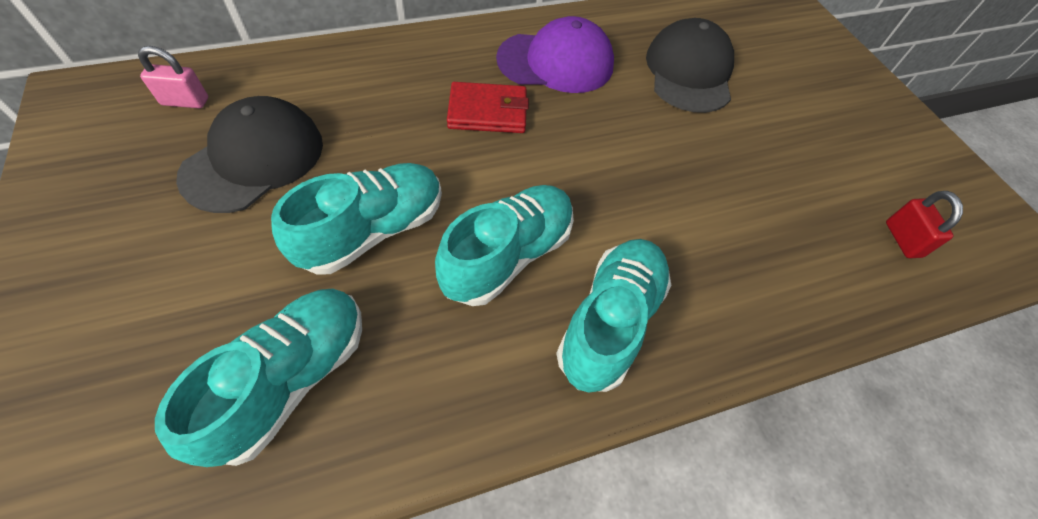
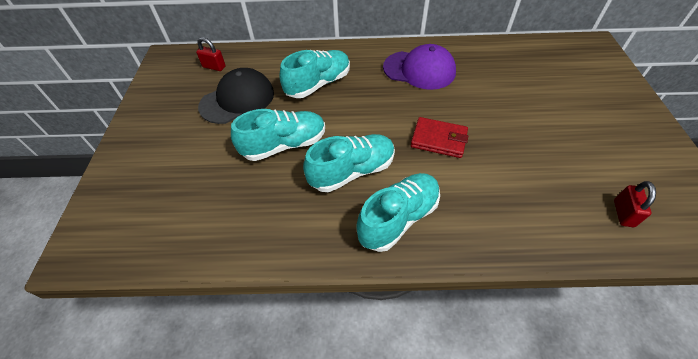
camera: 25 degrees right, 5 degrees down
(185, 101) = (214, 67): pink padlock -> red padlock
(291, 379) = (221, 208): turquoise shoe -> turquoise shoe (318, 84)
(487, 112) = (368, 93): red wallet -> red wallet (438, 139)
(689, 72) = (505, 86): black cap -> none

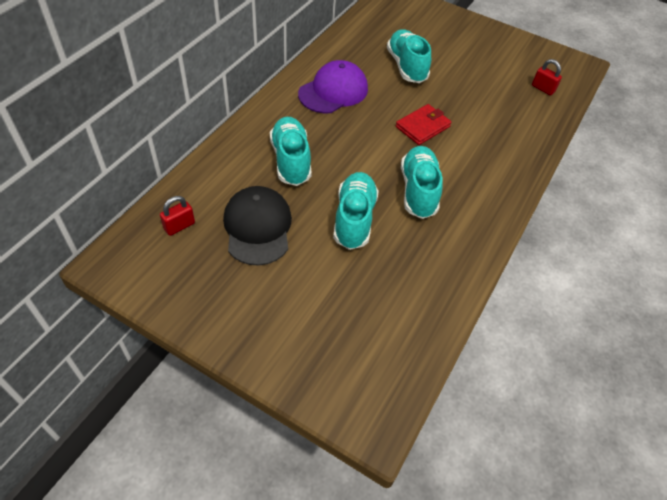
camera: 65 degrees left, 0 degrees up
(398, 218) = (481, 188): turquoise shoe -> turquoise shoe (406, 66)

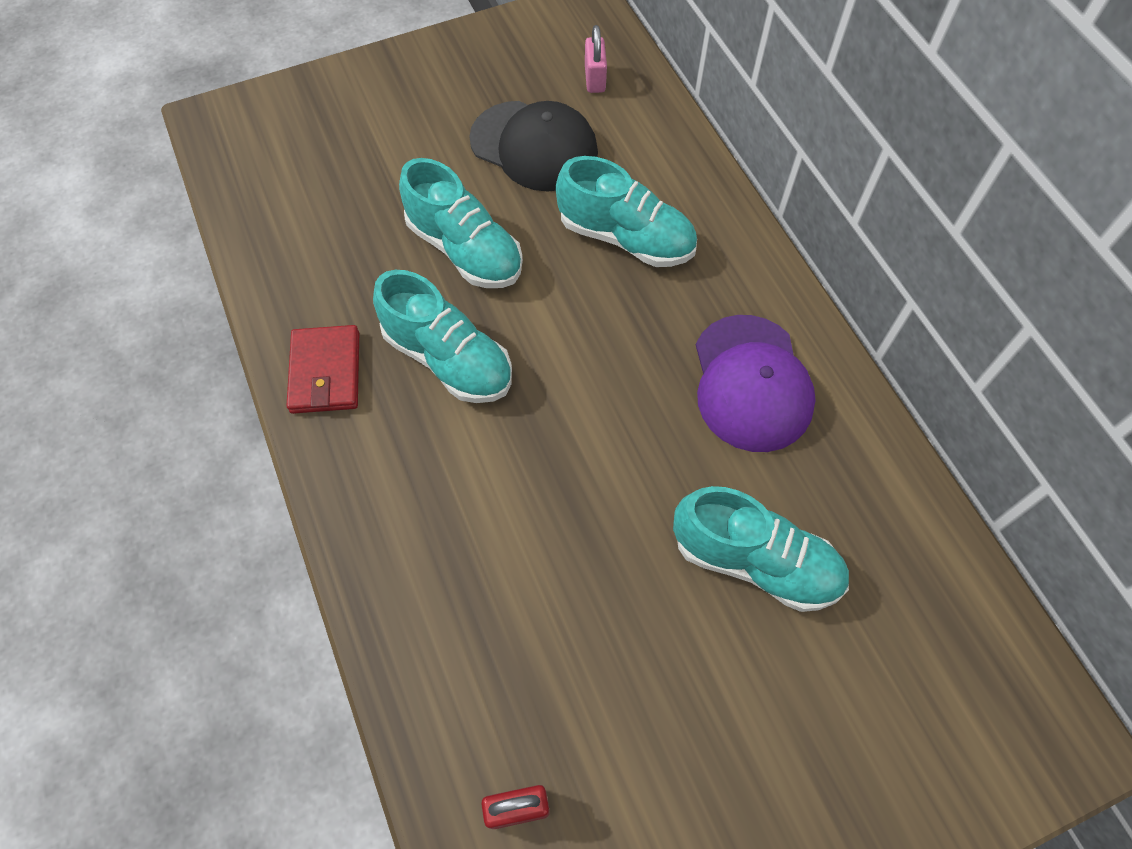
camera: 130 degrees right, 10 degrees up
(179, 226) = (595, 79): red padlock -> pink padlock
(422, 127) = (572, 465): red wallet -> red wallet (325, 372)

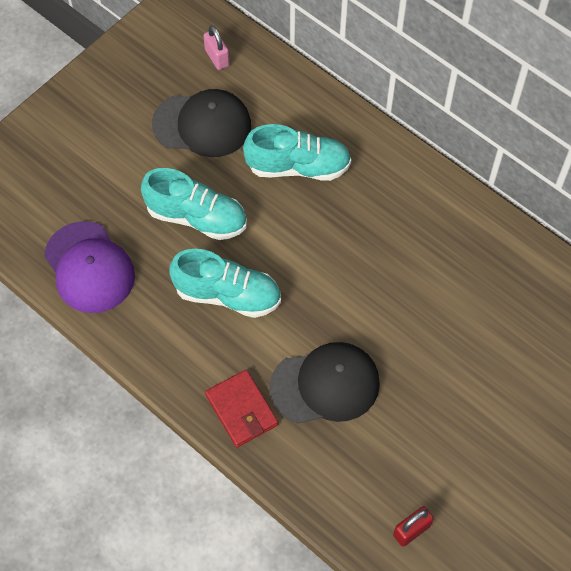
camera: 25 degrees left, 0 degrees up
(325, 372) = (153, 336): red wallet -> red wallet (241, 410)
(509, 532) = (325, 385): none -> black cap
(751, 383) = (423, 232): purple cap -> purple cap (89, 267)
(755, 562) = (476, 339): turquoise shoe -> none

